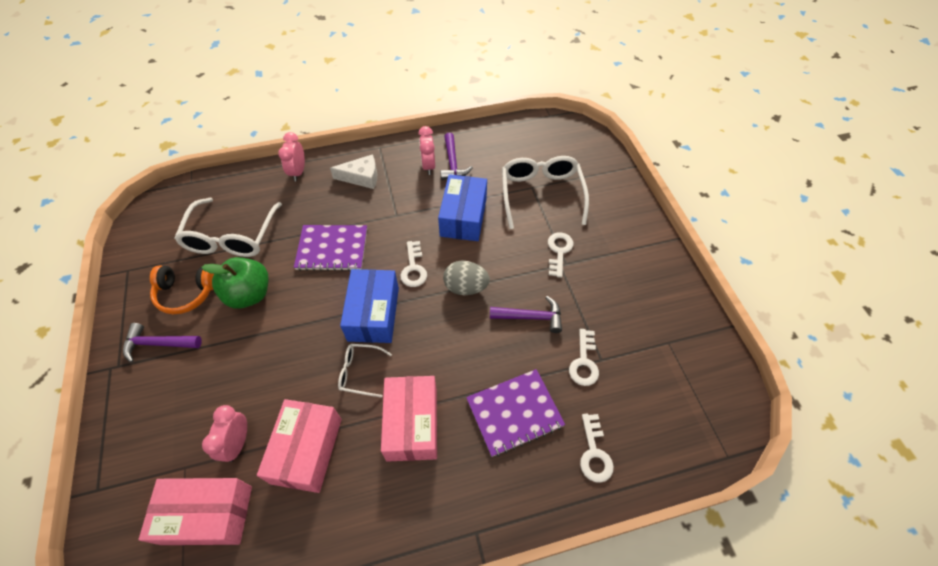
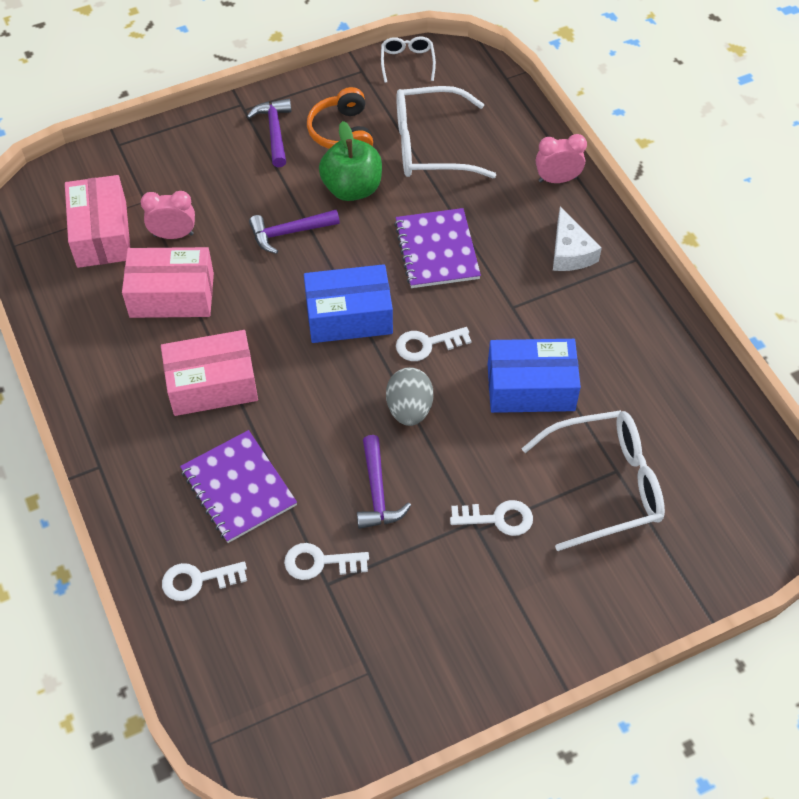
camera: 80 degrees right, 0 degrees up
(360, 372) = (268, 320): white glasses -> white glasses (407, 62)
(428, 166) = (618, 327): pink clock -> none
(452, 163) = (634, 357): purple hammer -> purple hammer (289, 233)

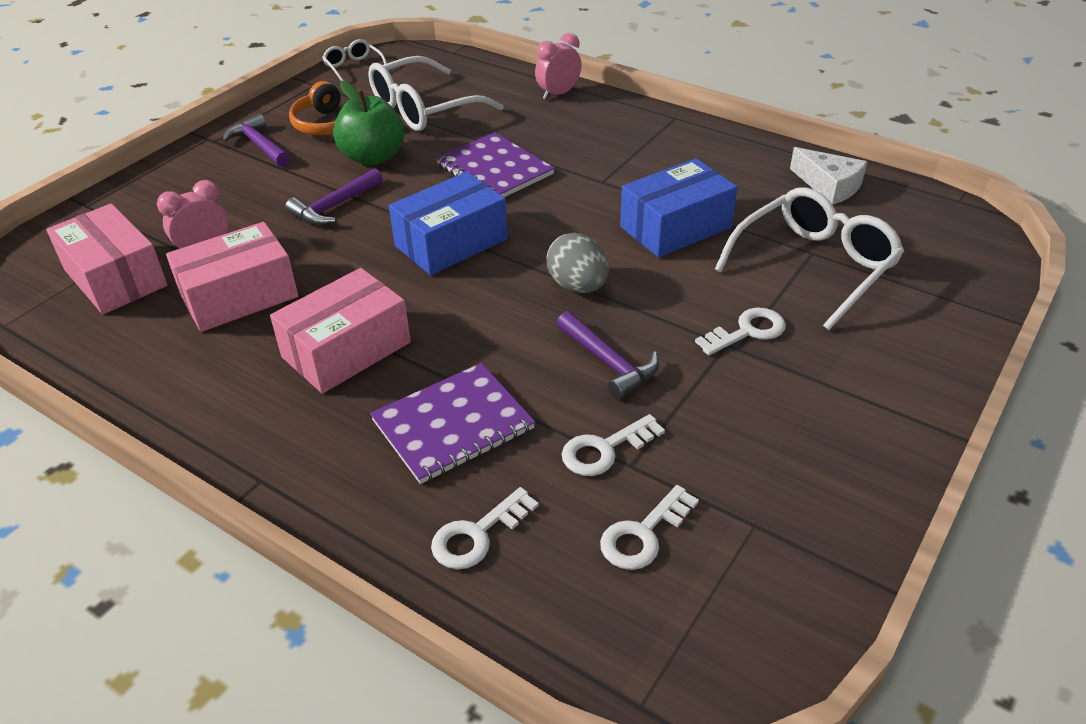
camera: 30 degrees left, 15 degrees down
(238, 487) = (453, 425): purple notebook -> purple notebook turned 60 degrees counterclockwise
(426, 344) = (548, 234): white key -> white key (643, 534)
(570, 252) = (615, 131): white cheese -> white cheese (829, 186)

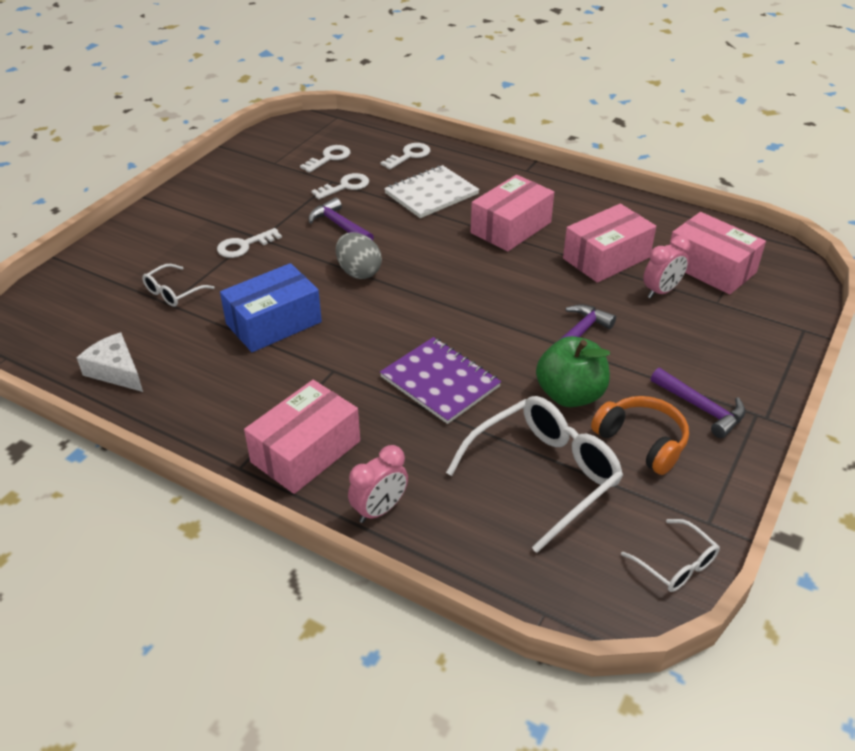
camera: 175 degrees right, 0 degrees up
(451, 242) = (462, 303): blue box -> none
(453, 425) = (431, 194): purple notebook -> white notebook
(620, 125) = (306, 451): none -> pink box
(814, 266) = (173, 292): white glasses -> white glasses, size x0.51

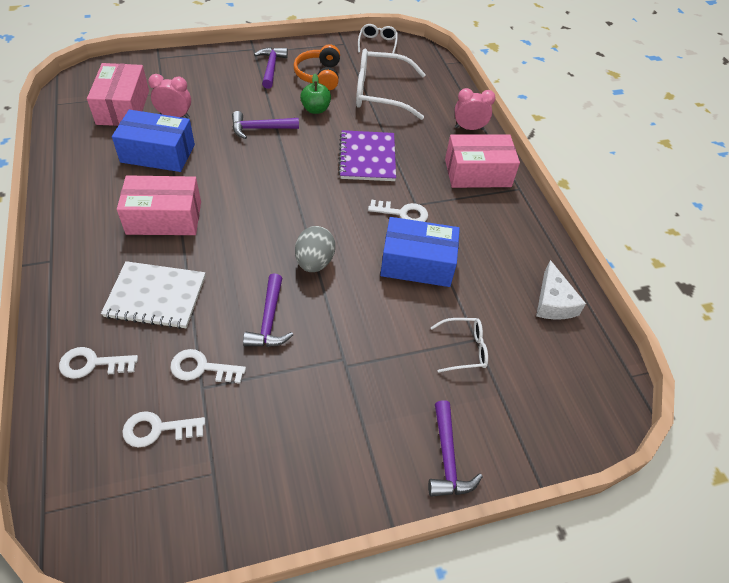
camera: 140 degrees left, 10 degrees up
(135, 236) = (447, 458): none -> purple hammer
(244, 246) = (366, 360): white key -> white key (403, 213)
(570, 395) = (315, 109): green apple -> green apple, size x0.65
(606, 258) = (158, 153): pink box -> blue box

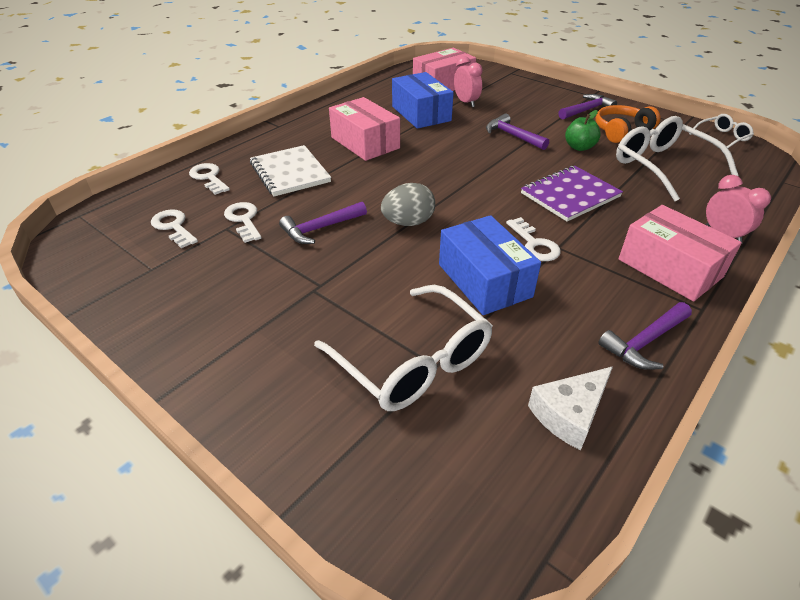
camera: 60 degrees right, 10 degrees down
(447, 458) = (261, 408): purple hammer -> purple hammer (644, 342)
(464, 349) = (413, 362): white glasses -> white glasses, size x1.96

